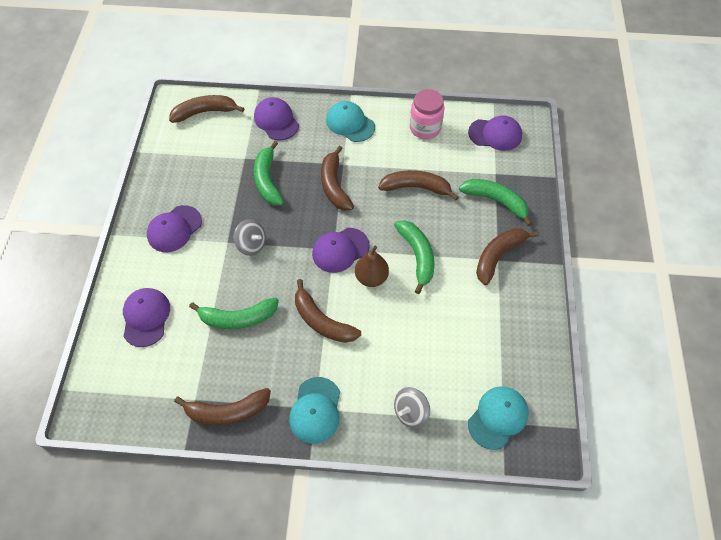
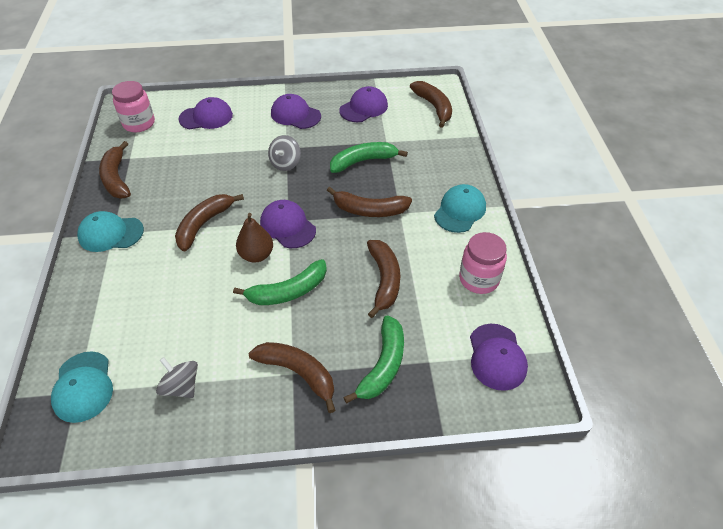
camera: 80 degrees right, 10 degrees down
(131, 392) = (139, 123): none -> pink jar
(238, 318) = (206, 168): green banana -> none
(276, 121) = (441, 154): purple cap -> purple cap (364, 108)
(334, 185) = (369, 210): brown banana -> brown banana turned 150 degrees counterclockwise
(410, 412) = (99, 306): grey spinning top -> grey spinning top (181, 386)
(498, 417) = (83, 387): turquoise cap -> turquoise cap turned 45 degrees clockwise

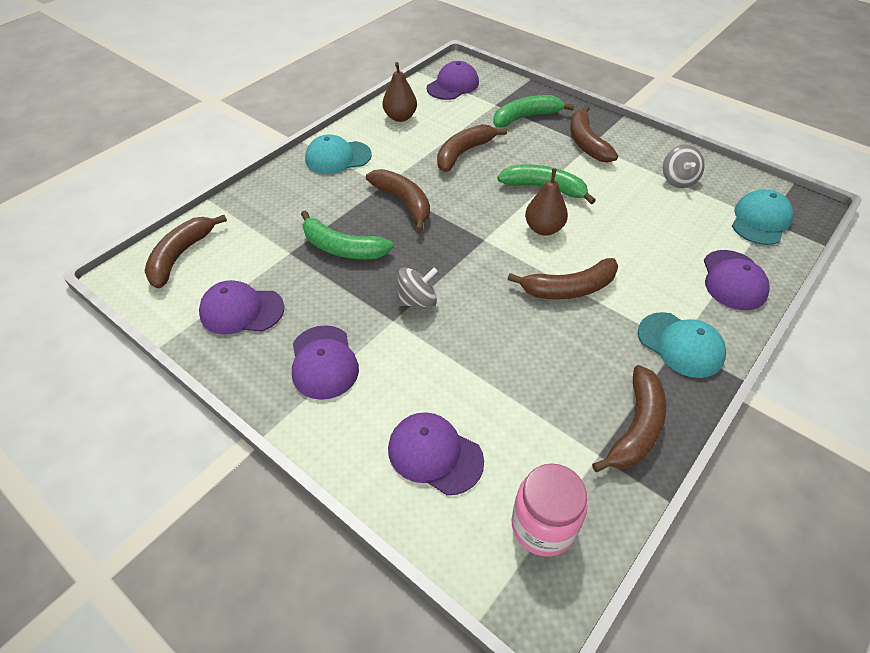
camera: 135 degrees left, 0 degrees up
(287, 226) = (490, 235): purple cap -> purple cap (733, 280)
(479, 279) = (400, 117): pink jar -> brown pear

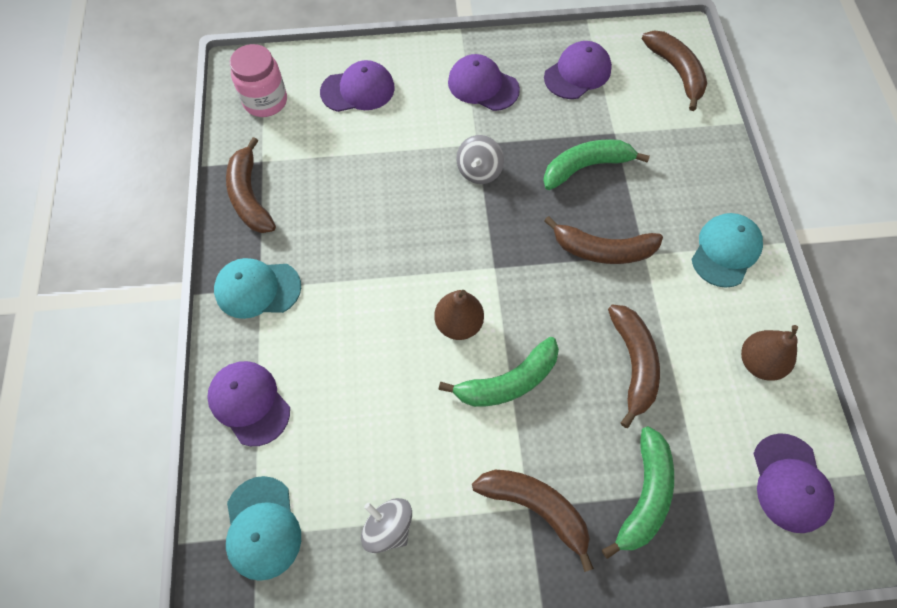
camera: 135 degrees right, 15 degrees up
(569, 288) = (381, 273): brown banana -> none

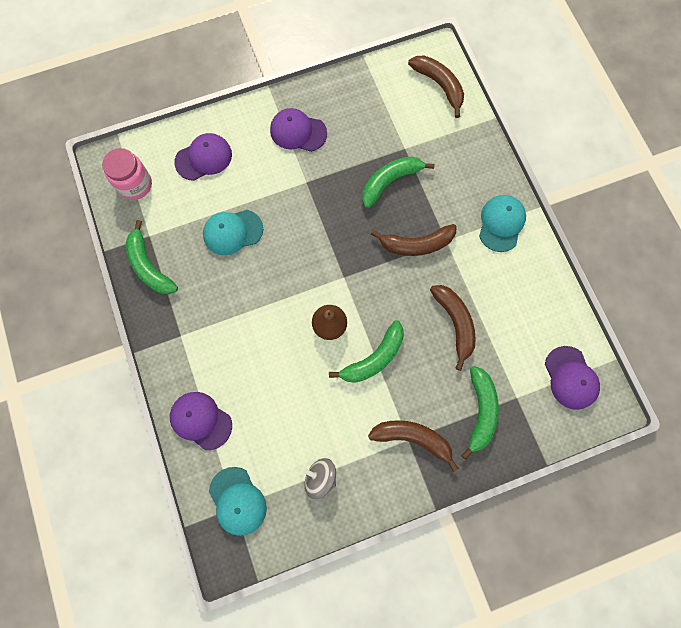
camera: 15 degrees left, 10 degrees up
(250, 196) = (149, 266): brown banana -> green banana
(257, 289) = (179, 336): turquoise cap -> turquoise cap (232, 232)
(479, 171) = (313, 204): grey spinning top -> none
(577, 73) = (366, 104): purple cap -> none
(759, 362) = (537, 300): brown pear -> none

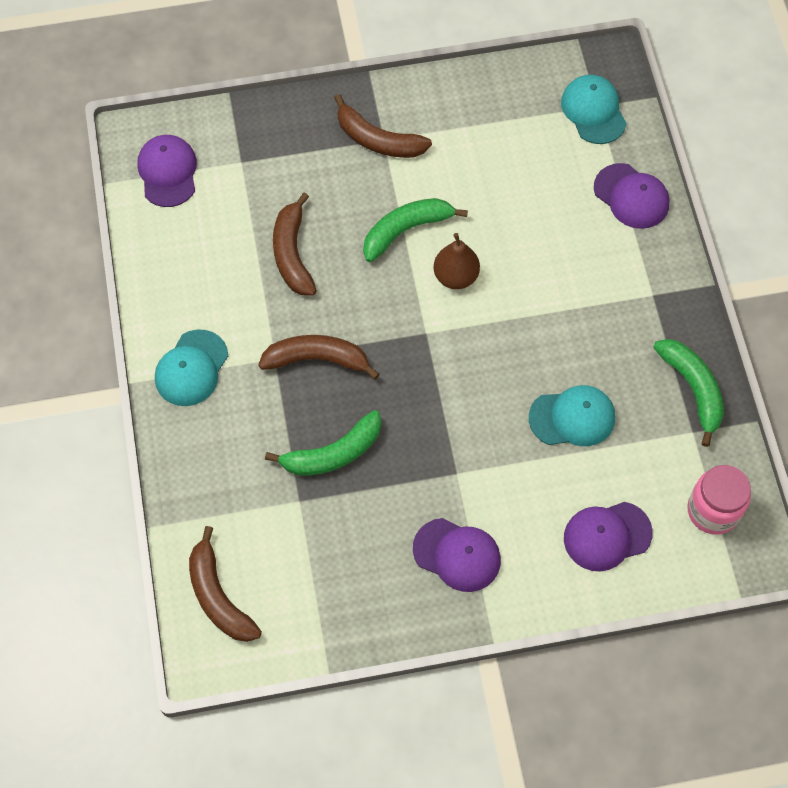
camera: 170 degrees left, 10 degrees down
(320, 478) = (494, 118): grey spinning top -> none
(480, 411) = (289, 154): green banana -> none

